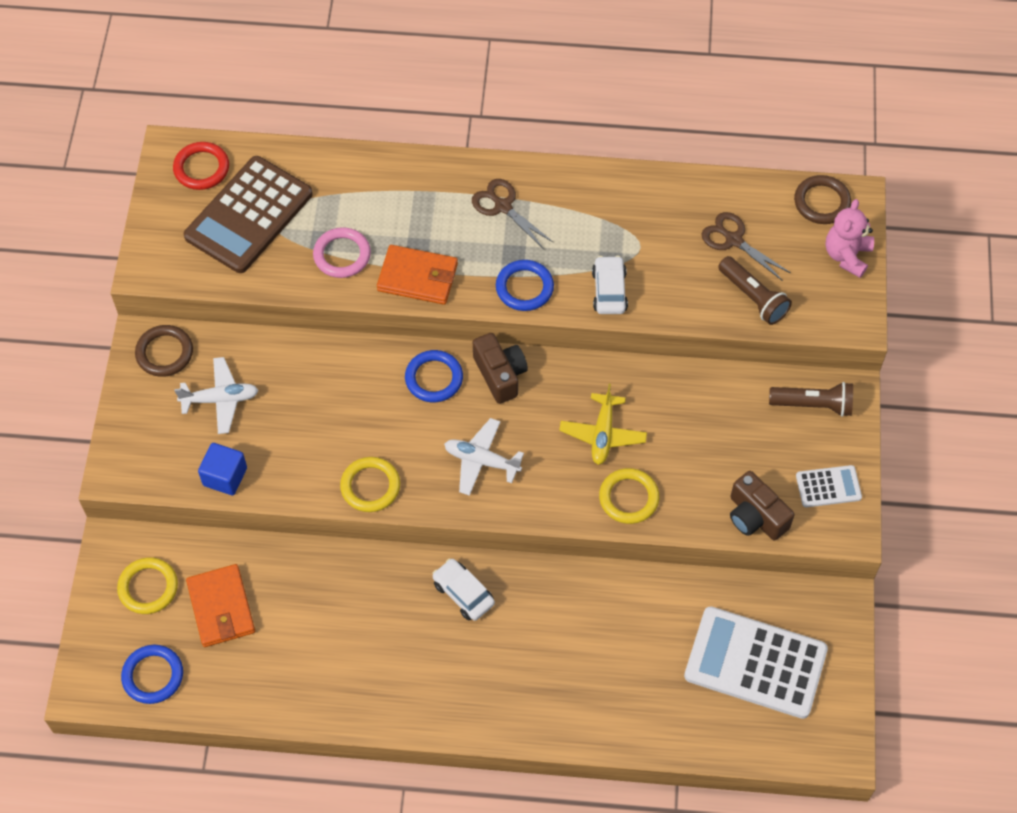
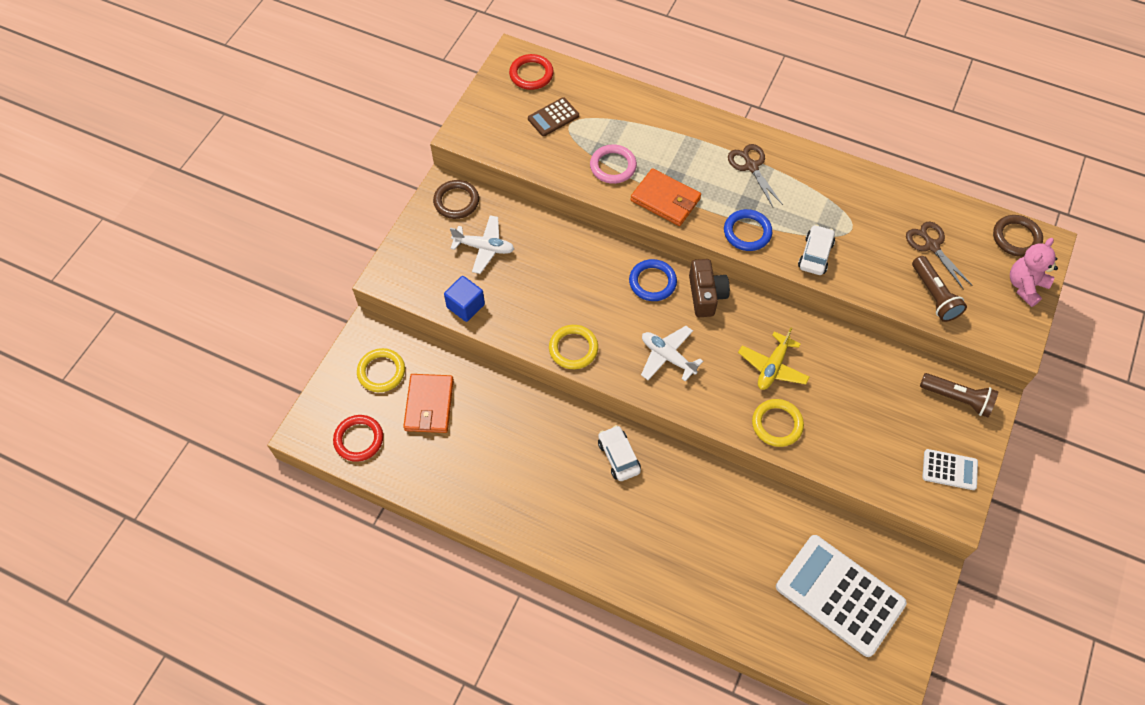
camera: 20 degrees right, 0 degrees up
(153, 675) = (359, 439): blue ring -> red ring
(248, 215) = (553, 117): brown calculator -> brown calculator, size x0.48
(755, 516) = (879, 474): brown camera -> none

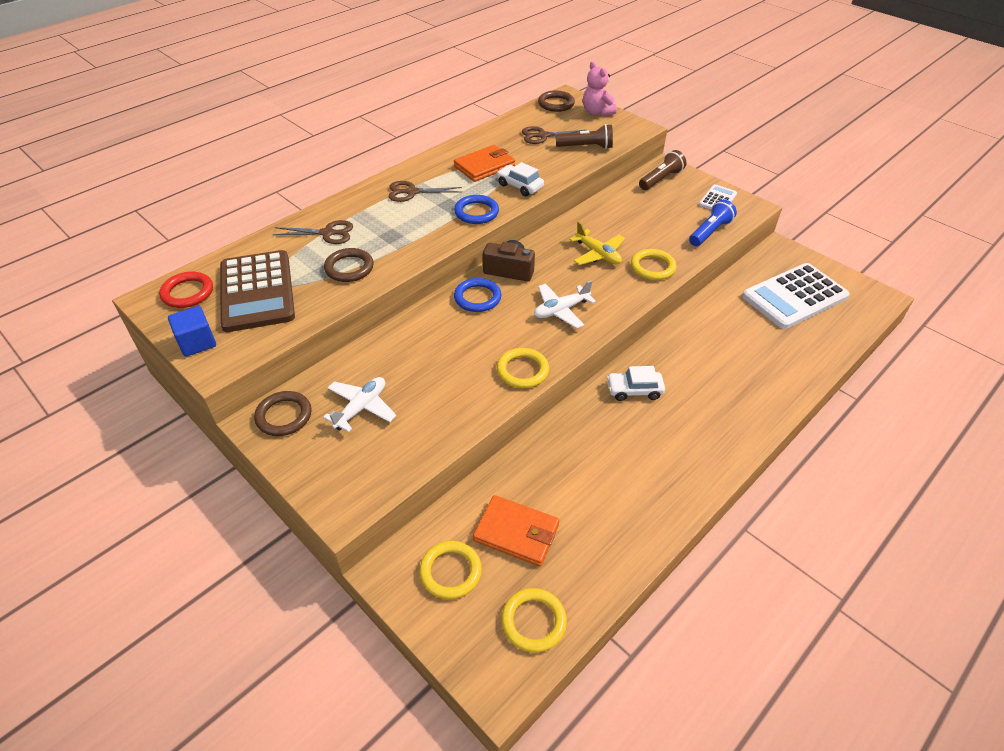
camera: 70 degrees left, 15 degrees down
(359, 439) = (533, 621): red ring -> yellow ring
(465, 306) = (426, 443): blue cube -> blue cube (197, 342)
(553, 117) = (257, 291): brown calculator -> brown calculator, size x2.09
(613, 166) = (349, 268): pink ring -> brown ring
(652, 129) = (327, 233): none -> brown scissors
(665, 199) = (411, 247): orange wallet -> orange wallet (484, 166)
(874, 471) = (710, 232): none -> blue flashlight

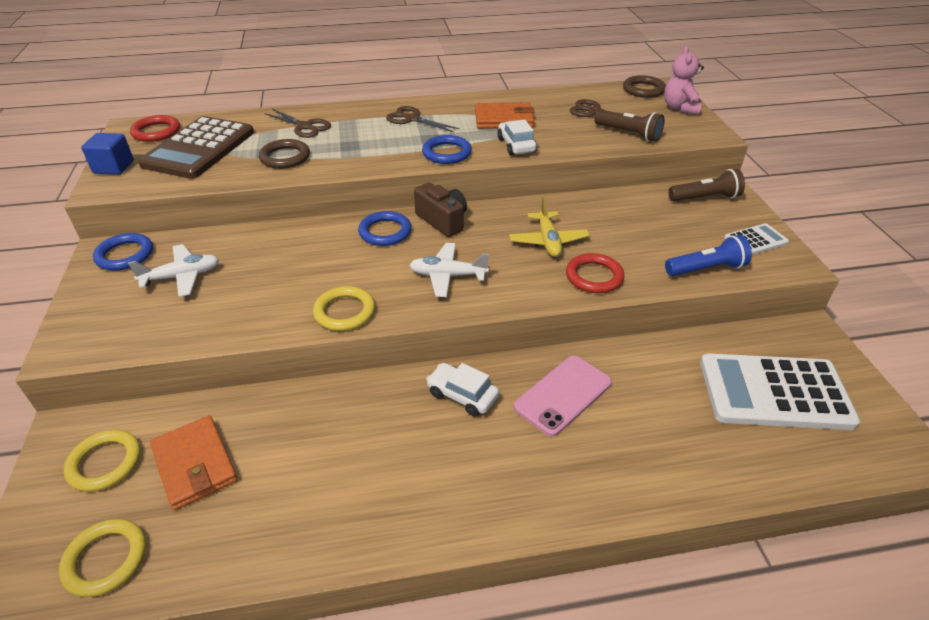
camera: 35 degrees right, 5 degrees down
(284, 416) = (125, 255): brown ring -> blue ring
(652, 267) = (594, 276): yellow ring -> red ring
(691, 358) = (563, 395): none -> pink phone

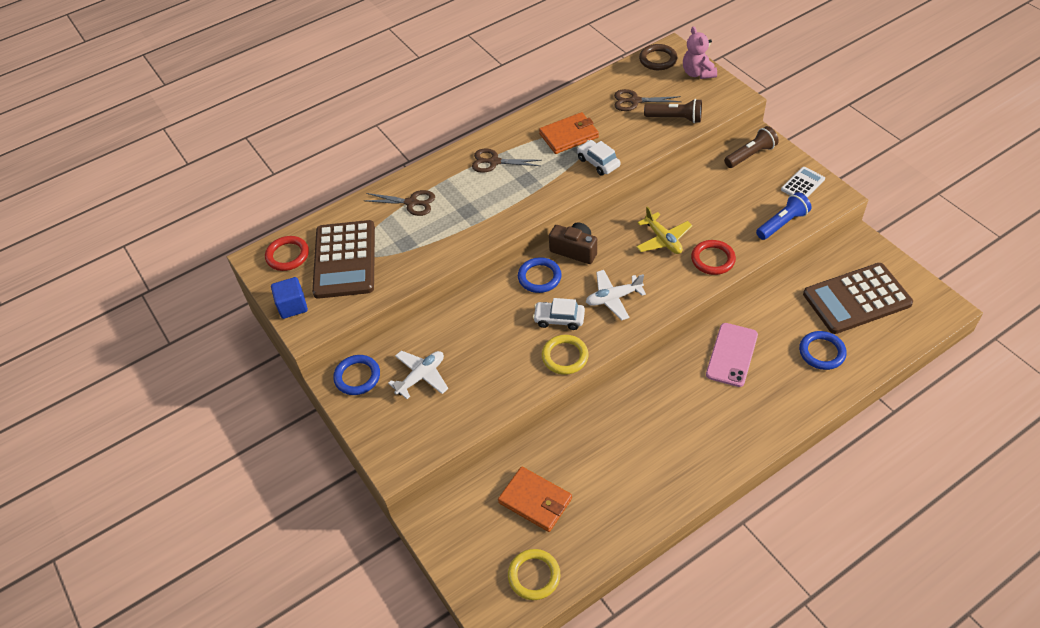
camera: 20 degrees left, 10 degrees up
(105, 463) = (475, 526): yellow ring -> none
(285, 157) = (426, 242): brown ring -> none
(447, 153) = (550, 190): blue ring -> blue ring (822, 352)
(462, 395) = (669, 382): white car -> white car (559, 319)
(774, 392) = (856, 299): white calculator -> brown calculator

